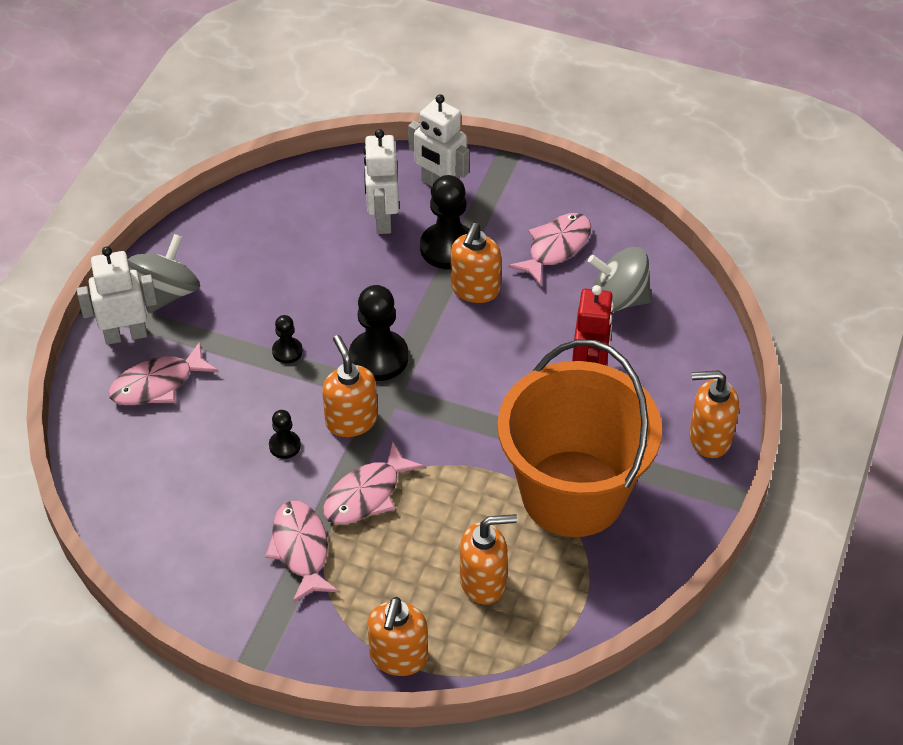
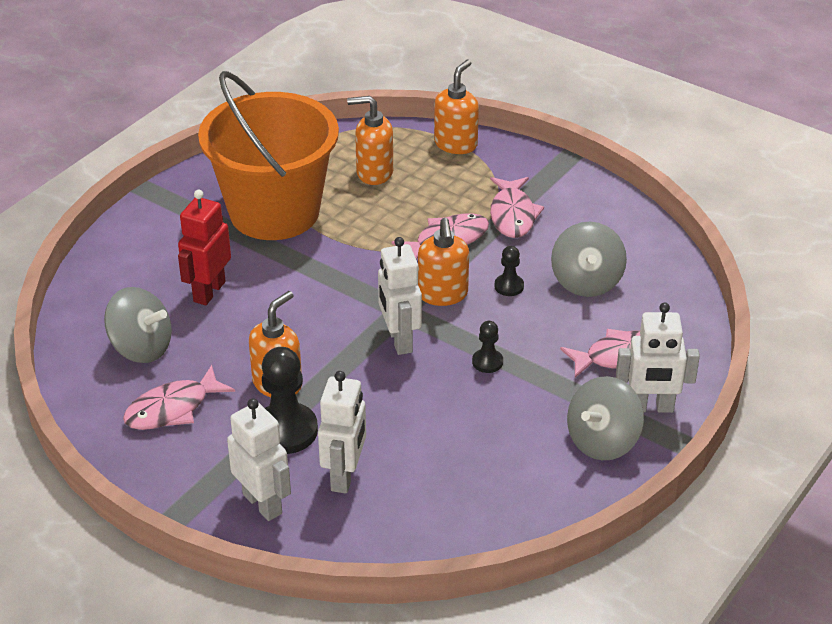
camera: 165 degrees left, 10 degrees down
(203, 469) = (586, 282): none -> grey spinning top
(378, 357) = (399, 340): black pawn -> white robot
(709, 438) = (137, 228): orange soap dispenser -> none

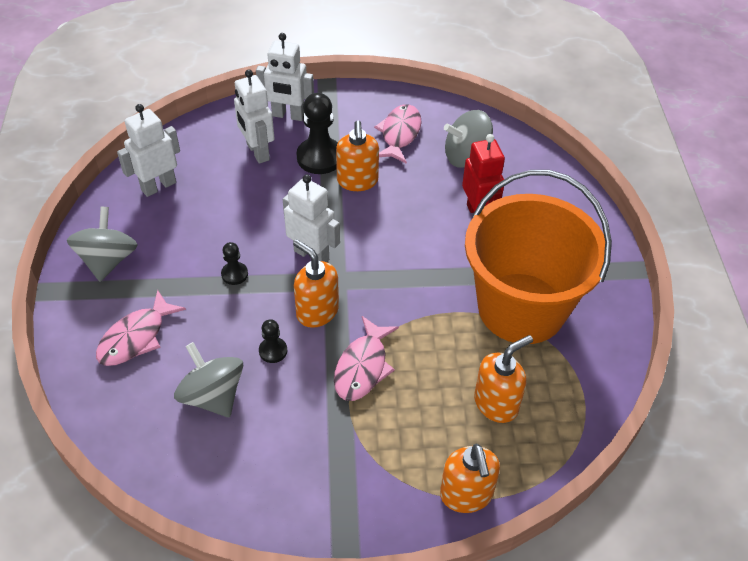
camera: 140 degrees right, 10 degrees up
(513, 215) = (333, 433): pink fish -> none
(651, 407) = (87, 306): white robot -> white robot (158, 186)

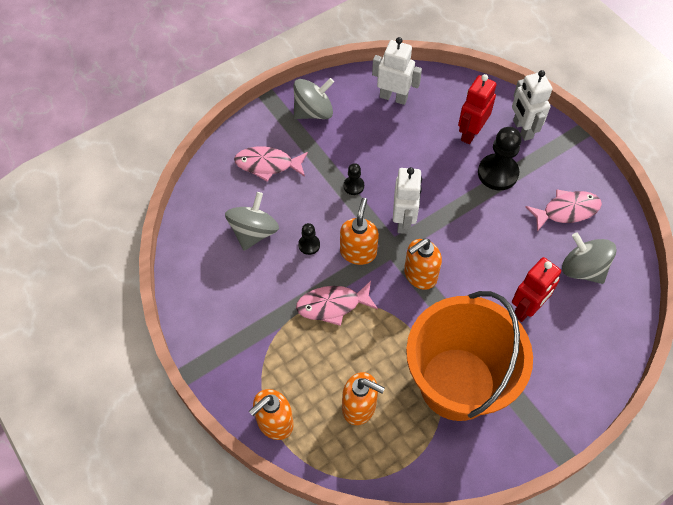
camera: 60 degrees right, 10 degrees up
(257, 152) = (470, 133): white robot -> red robot
(357, 181) = (494, 210): orange soap dispenser -> orange soap dispenser (420, 275)

